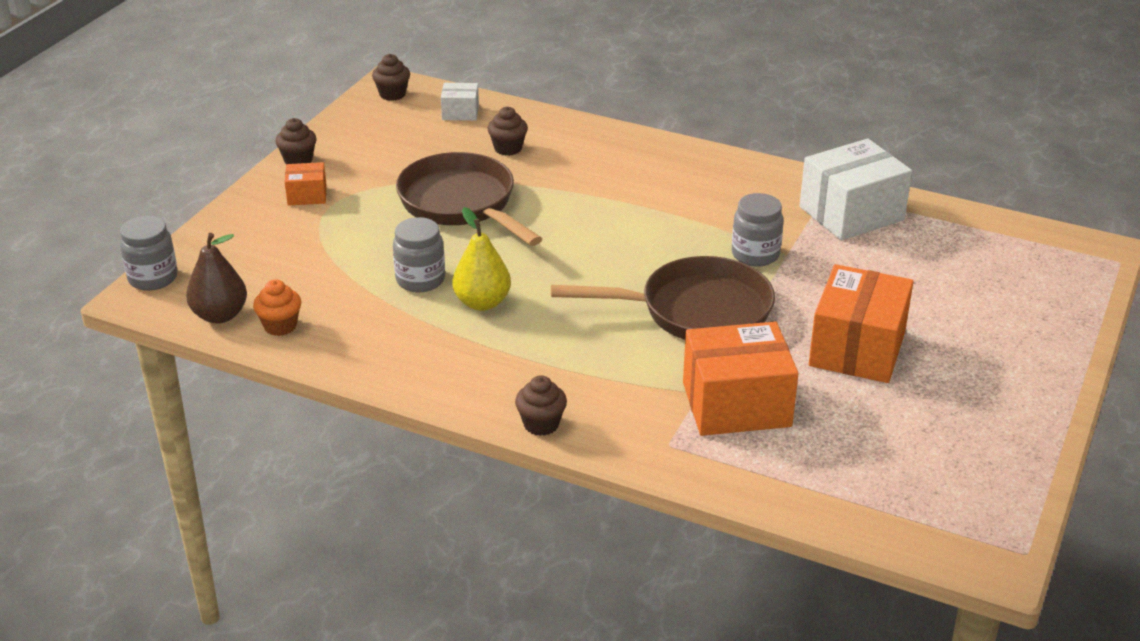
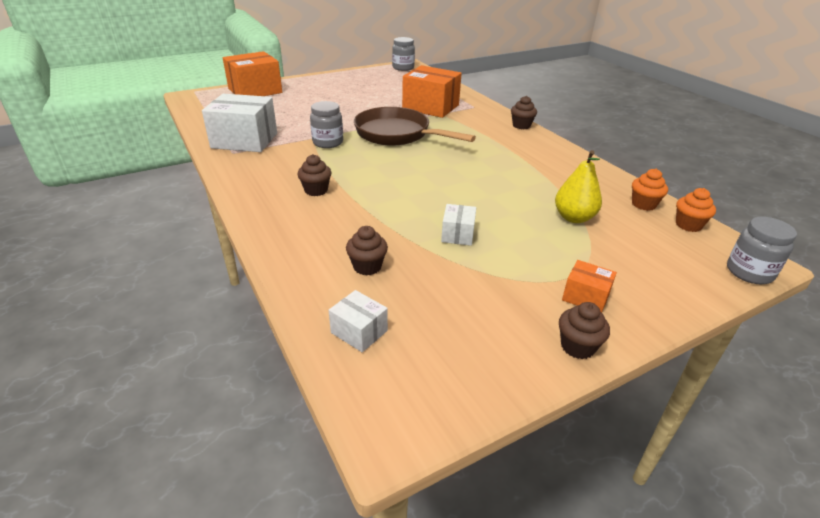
camera: 145 degrees left, 0 degrees up
(220, 315) = (688, 225): brown pear -> orange cupcake
(392, 94) = (401, 407): brown cupcake -> brown cupcake (316, 190)
(420, 280) = (532, 197): grey jar -> grey jar (403, 68)
(461, 204) = (457, 234): brown pan -> white box
(482, 303) = (504, 173): yellow pear -> yellow pear (573, 218)
(857, 349) = (353, 104): orange box -> orange box (255, 91)

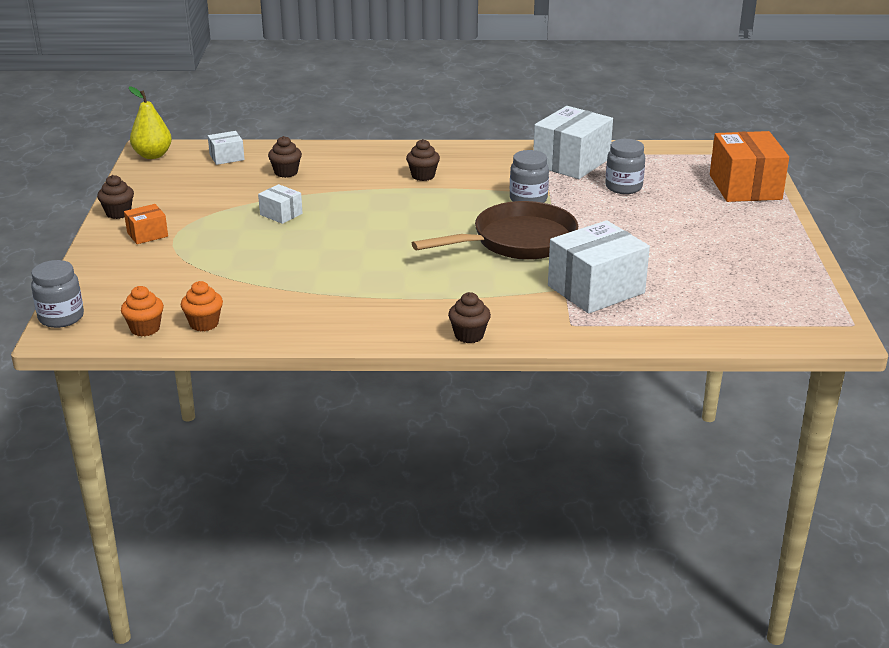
camera: 120 degrees right, 5 degrees down
(403, 68) = (817, 321): grey jar -> grey jar (623, 187)
(430, 107) = (596, 289): orange box -> white box
(573, 218) = (235, 274): yellow pear -> yellow pear (153, 155)

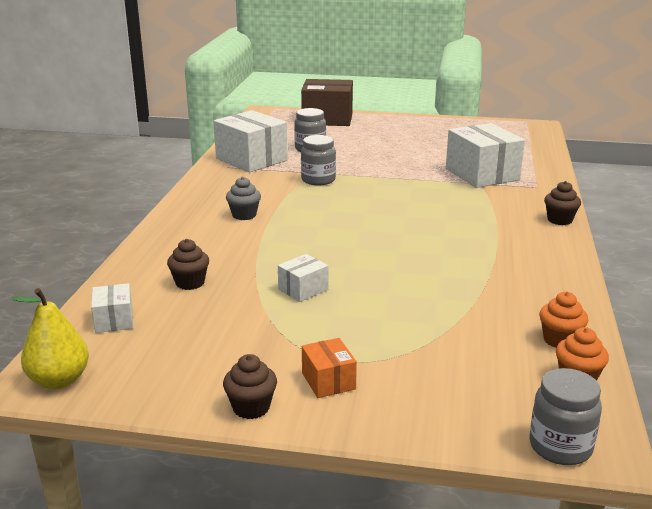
camera: 80 degrees left, 5 degrees down
(423, 176) = (244, 215): brown cupcake -> grey cupcake
(517, 241) = (397, 190): brown pan -> none
(745, 187) = (327, 119): orange box -> brown box

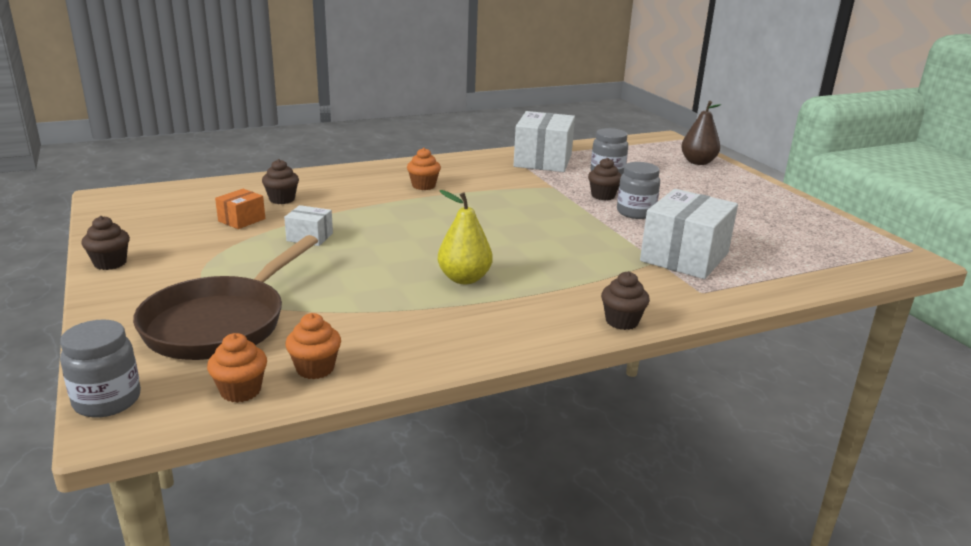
camera: 55 degrees right, 0 degrees up
(59, 380) = (115, 201): yellow pear -> yellow pear (464, 279)
(114, 320) = (204, 194): white box -> none
(244, 215) = (423, 186): grey cupcake -> orange cupcake
(318, 180) = (539, 193): grey jar -> grey jar (635, 212)
(327, 119) = (698, 162): brown box -> brown pear
(328, 381) = (164, 280): orange box -> orange box (242, 220)
(352, 163) = (603, 196): none -> brown cupcake
(450, 366) = (221, 323): none -> brown pan

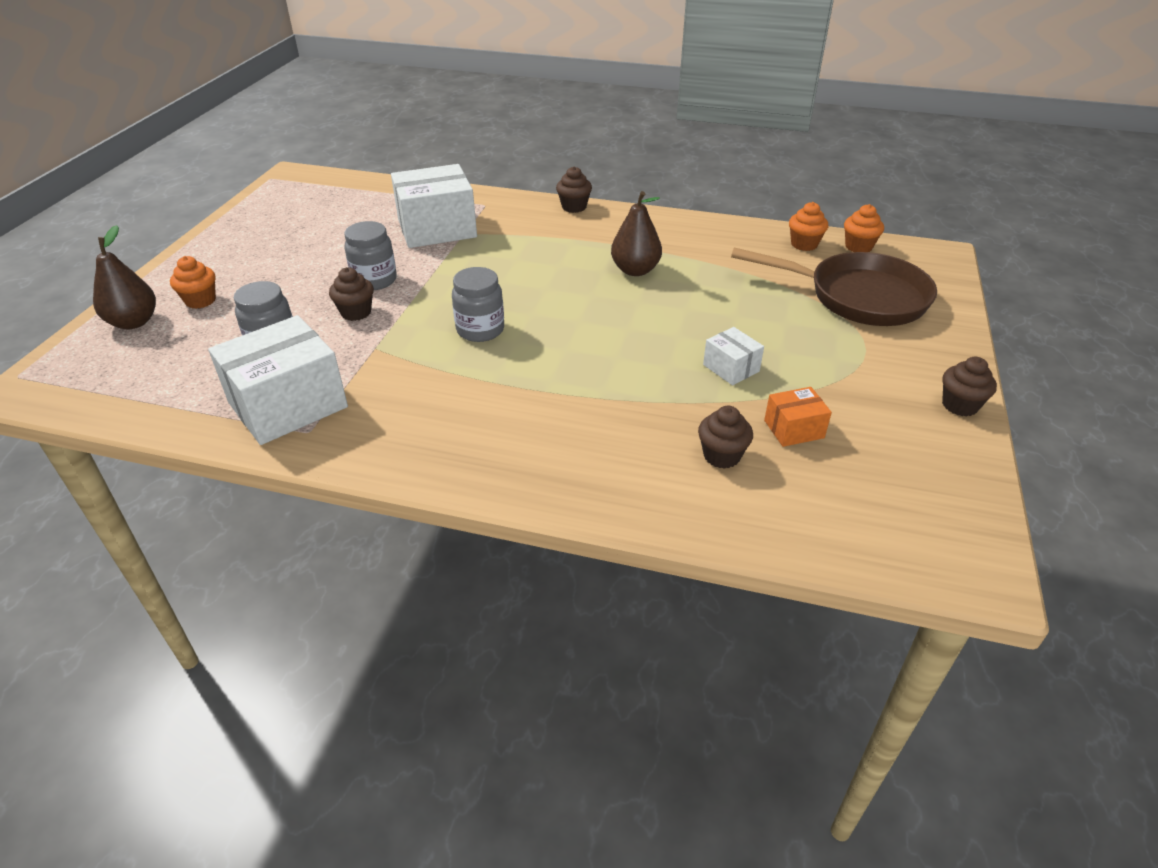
camera: 140 degrees left, 15 degrees up
(107, 401) = (946, 267): grey jar -> grey jar (480, 330)
(221, 323) = (858, 297): brown pan -> brown pan turned 45 degrees clockwise
(423, 186) = (516, 412): orange cupcake -> orange cupcake (200, 300)
(464, 279) = (635, 270): yellow pear -> brown pear

